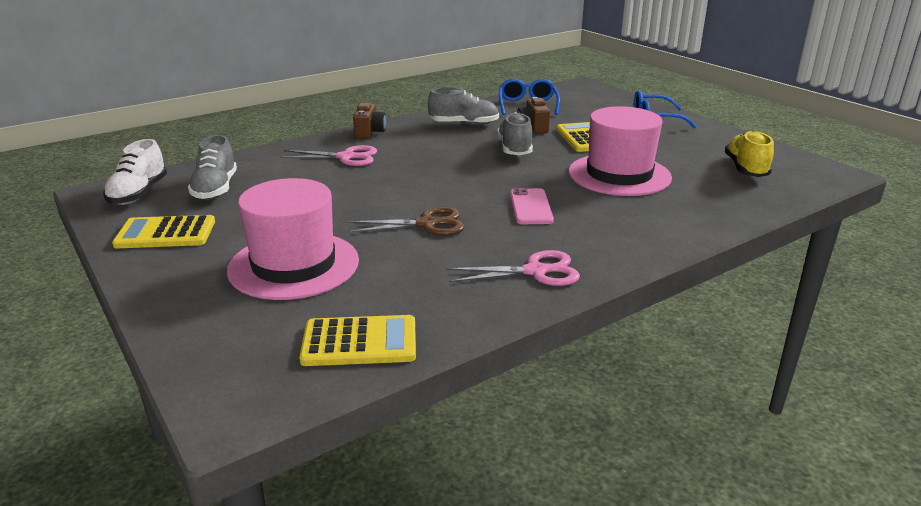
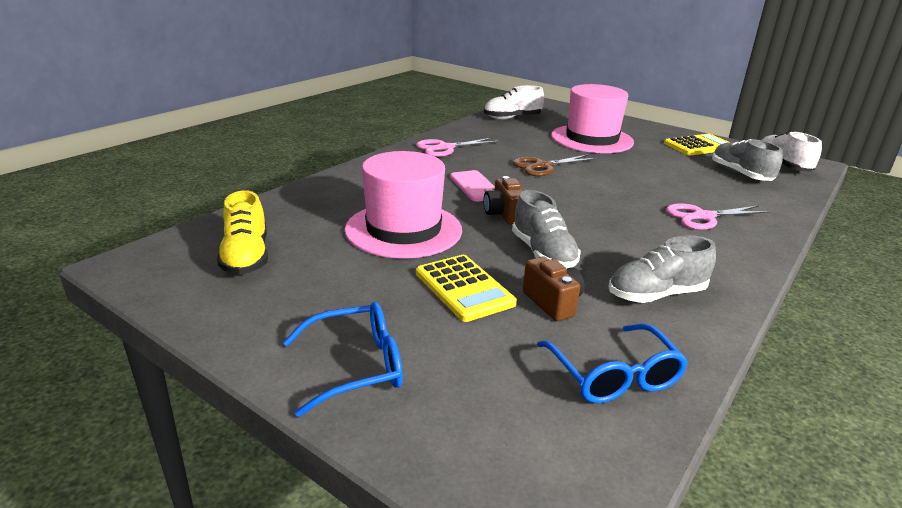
camera: 160 degrees right, 0 degrees up
(359, 342) = (512, 118): yellow calculator -> white shoe
(369, 133) = (745, 257): brown camera -> brown camera (504, 215)

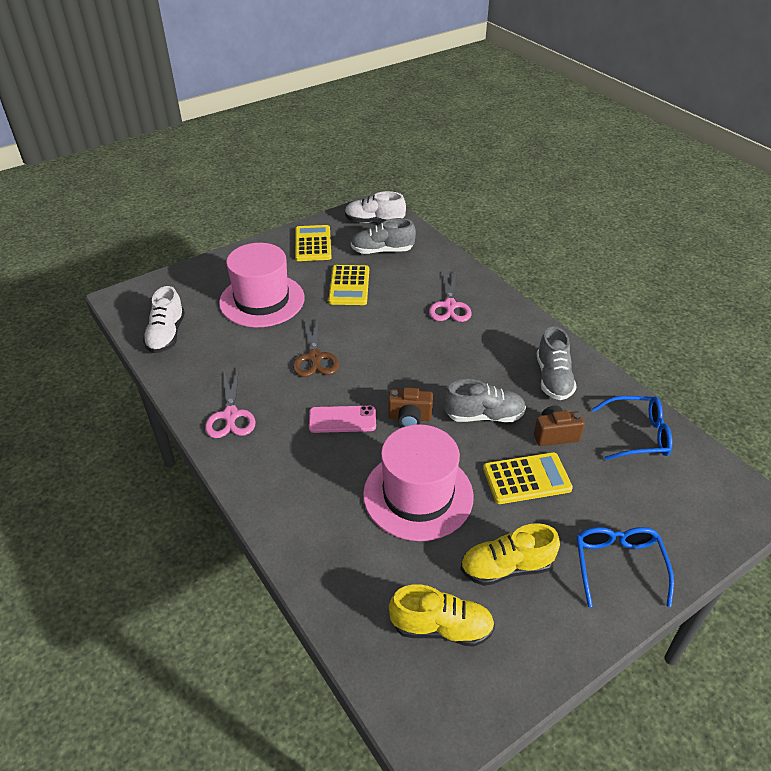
camera: 70 degrees left, 15 degrees up
(328, 285) = (506, 567): none -> yellow shoe
(661, 167) = (349, 286): none -> yellow calculator

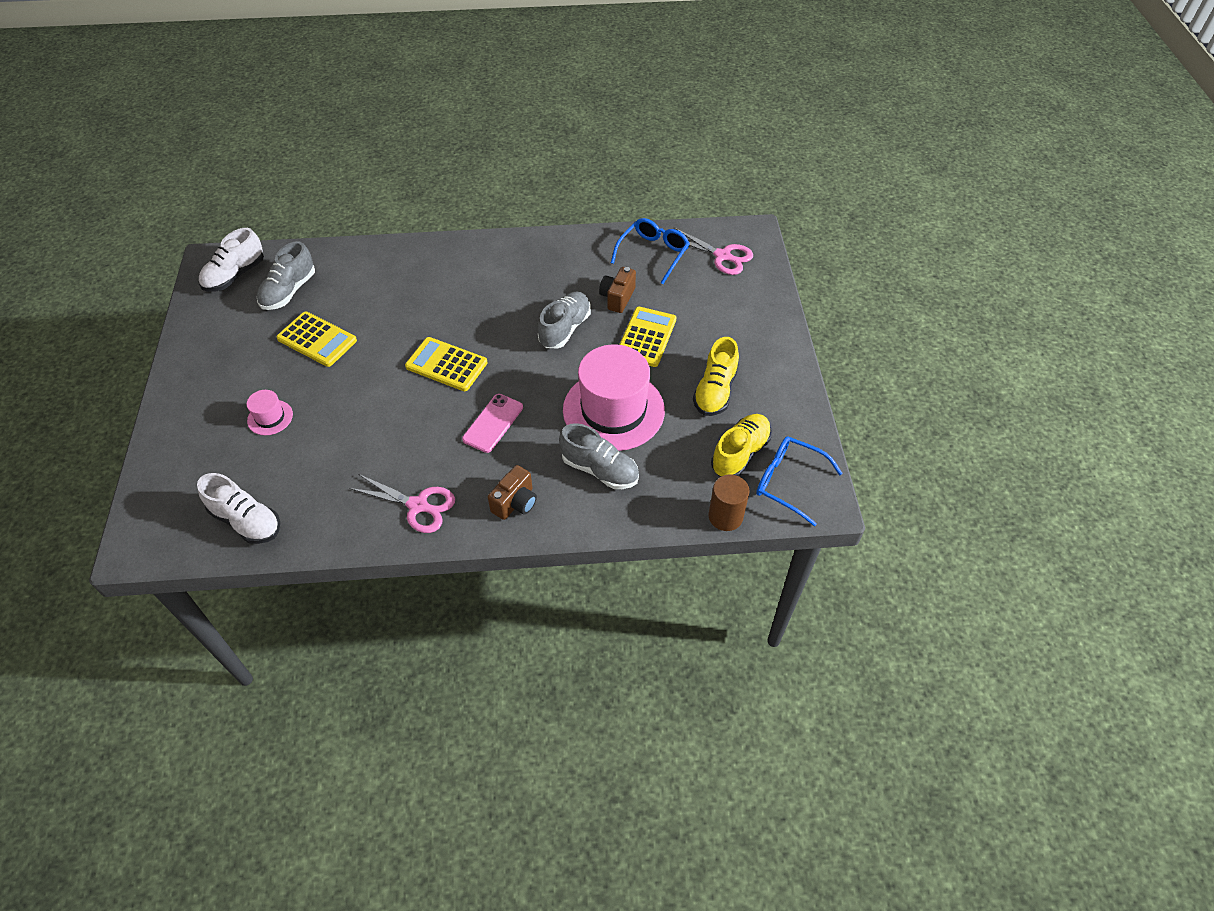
camera: 60 degrees left, 10 degrees up
(262, 300) = (270, 417): pink hat -> pink hat, size x0.44
(313, 244) = (219, 339): yellow calculator -> yellow calculator (446, 365)
(315, 358) = (396, 409): brown scissors -> none
(351, 650) = (725, 516): none -> brown cylinder
(409, 418) = (528, 376): brown camera -> brown camera (515, 503)
(450, 306) = (416, 283): pink scissors -> pink scissors (723, 256)
(553, 379) = (560, 266): grey shoe -> grey shoe (600, 469)
(618, 565) = (752, 330): blue glasses -> blue glasses (788, 482)

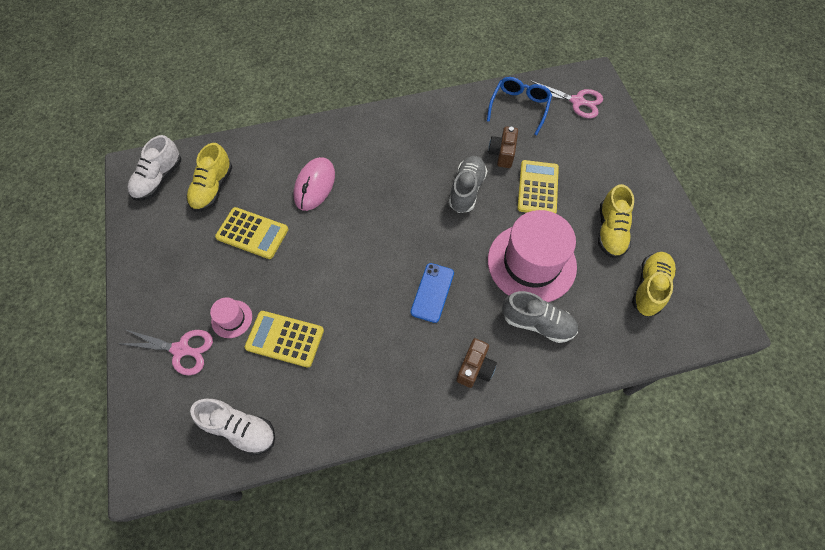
camera: 10 degrees left, 10 degrees up
(289, 291) = (213, 188): grey shoe -> yellow shoe
(398, 303) = (315, 185): none -> pink mouse
(418, 506) = (391, 386): pink scissors -> pink scissors (181, 350)
(446, 365) = (375, 241): yellow calculator -> yellow calculator (285, 339)
(493, 423) = (432, 292): pink phone -> blue phone
(725, 516) = (656, 351): brown cylinder -> none
(788, 482) = (697, 309): blue glasses -> none

